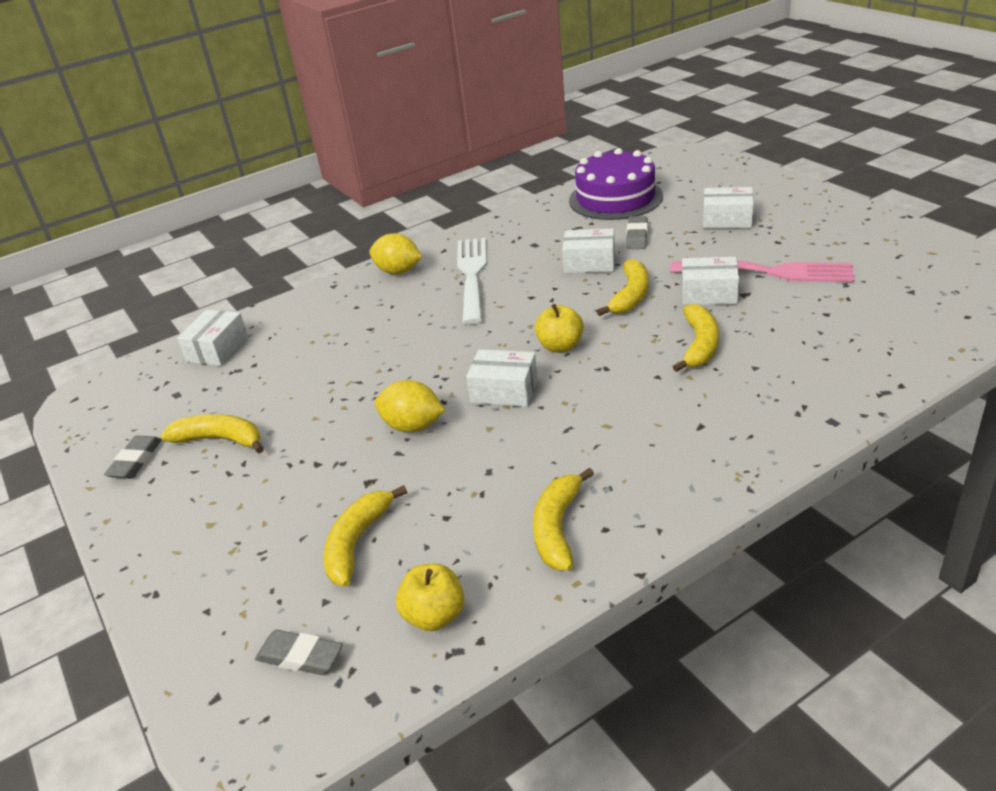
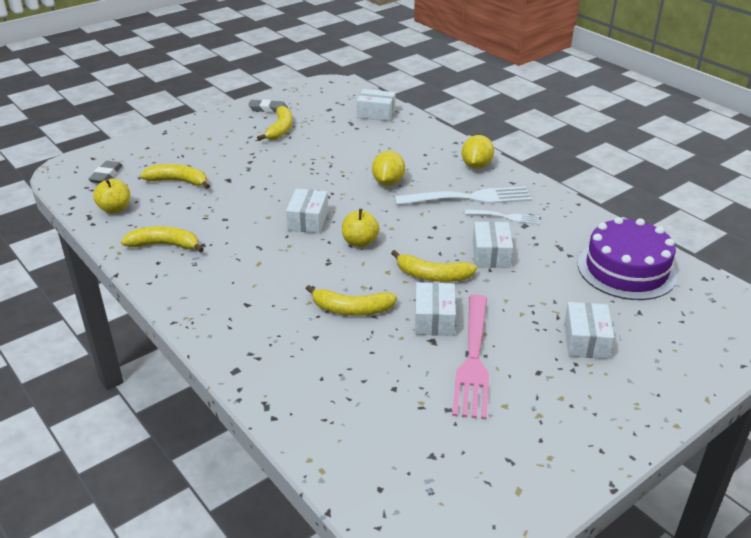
camera: 80 degrees right, 0 degrees up
(413, 426) = (277, 189): yellow lemon -> yellow lemon (388, 182)
(516, 255) = (504, 217): none -> white fork
(637, 236) = (543, 281): grey eraser -> none

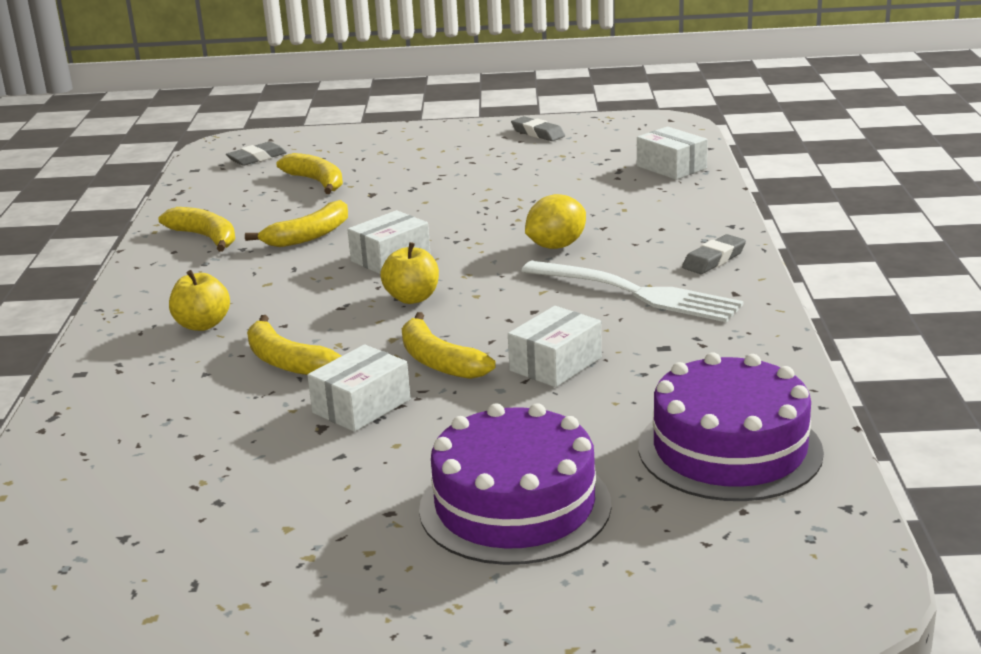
camera: 40 degrees right, 10 degrees down
(115, 209) = (214, 191): yellow apple -> yellow apple (202, 325)
(280, 129) = (516, 157): yellow banana -> yellow banana (309, 236)
(473, 358) = (336, 464): pink fork -> none
(476, 166) = (714, 259): yellow lemon -> grey eraser
(504, 217) = (651, 329): white fork -> none
(586, 340) = (515, 506): white box -> purple cake

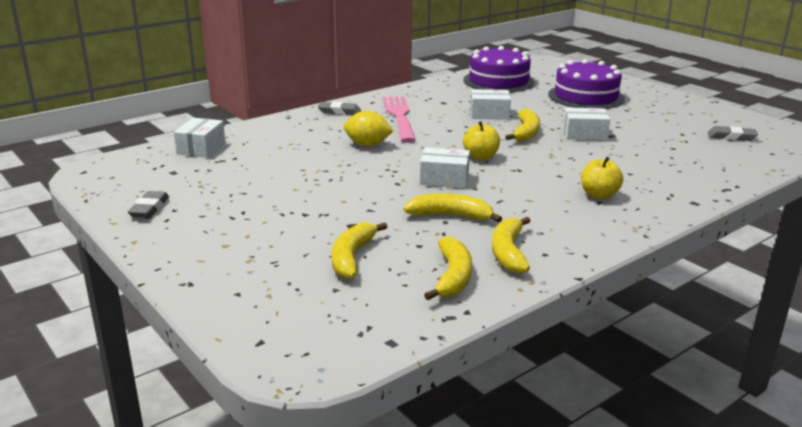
camera: 130 degrees left, 0 degrees up
(257, 158) = (324, 319): grey eraser -> grey eraser (731, 137)
(286, 361) = (585, 160): yellow banana -> yellow banana (452, 277)
(635, 293) = (400, 117): white fork -> pink fork

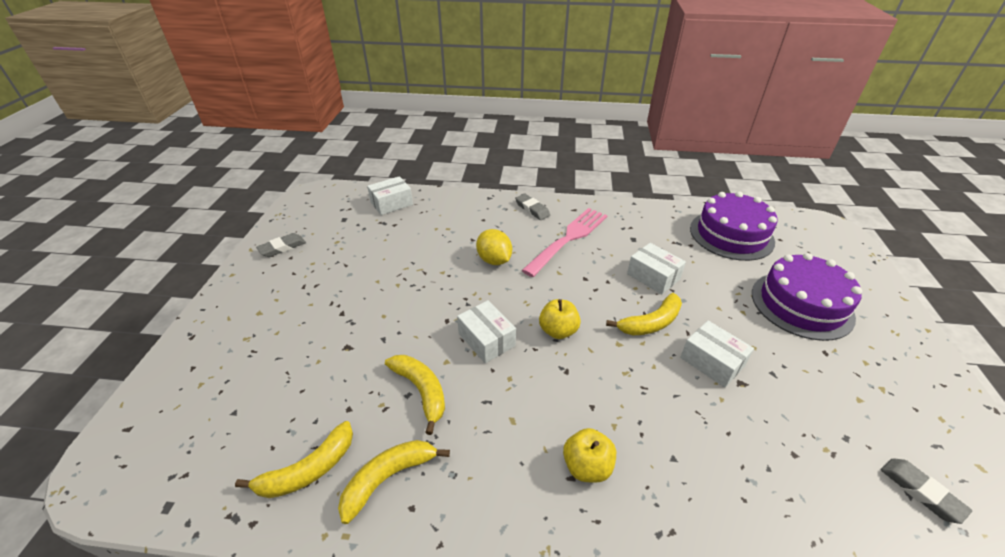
camera: 45 degrees right, 15 degrees up
(352, 257) = (293, 385): yellow banana -> none

